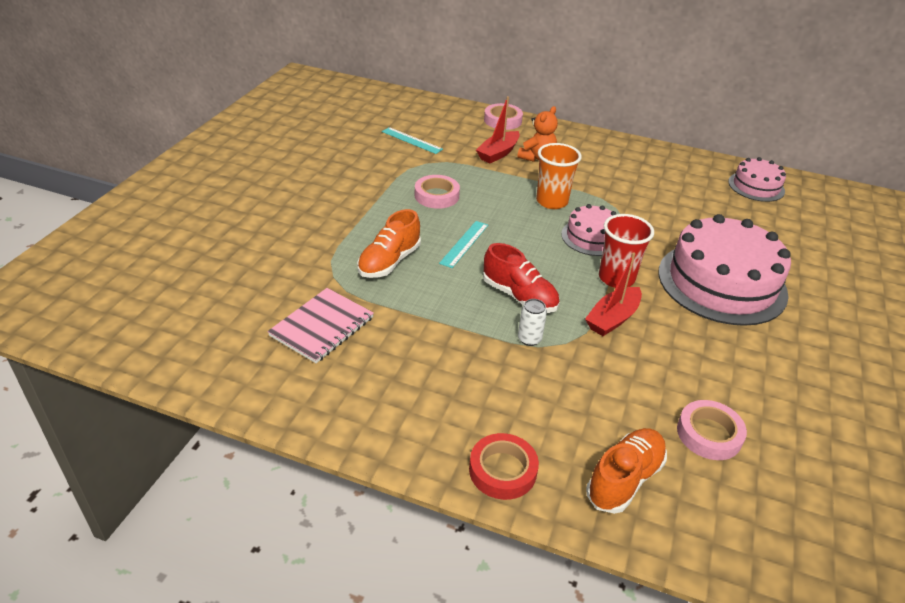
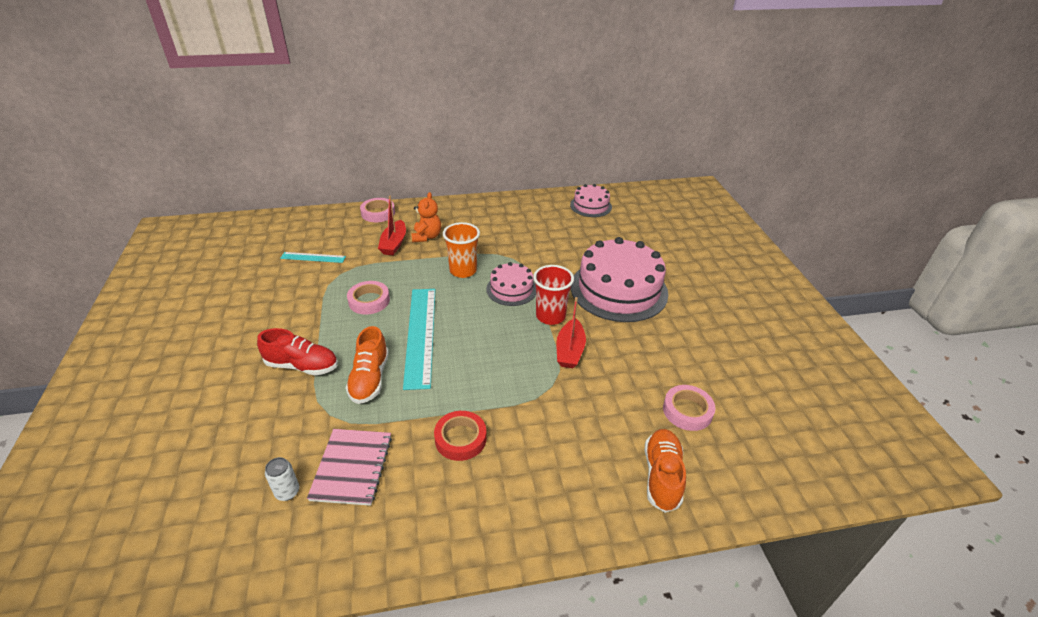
camera: 30 degrees left, 0 degrees up
(464, 244) = (421, 335): turquoise ruler -> turquoise ruler, size x1.95
(502, 470) = (580, 517): red tape -> red tape (460, 439)
(519, 296) = (493, 362): red shoe -> red shoe (302, 366)
(529, 339) = (524, 395): white can -> white can (287, 492)

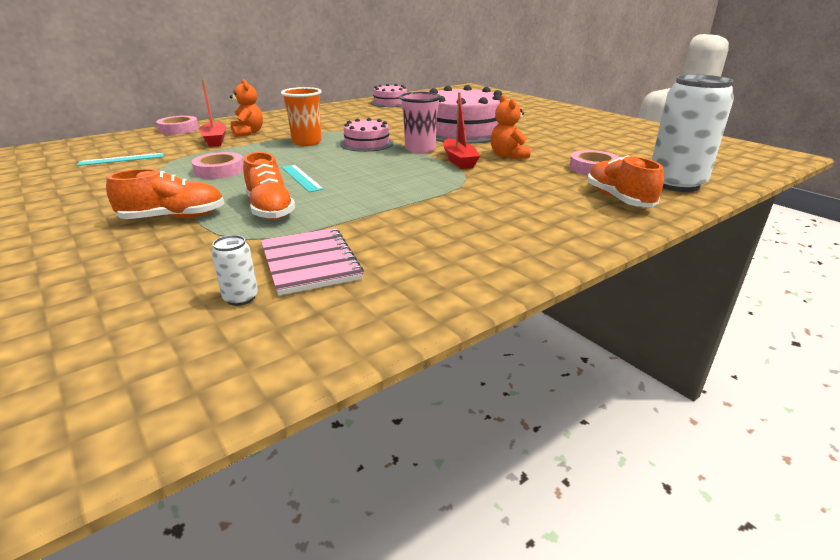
camera: 25 degrees left, 10 degrees down
(302, 366) = (173, 218): red shoe -> orange shoe
(421, 335) = (301, 178): turquoise ruler -> turquoise ruler, size x0.51
(460, 439) = (414, 220): red tape -> none
(550, 316) = (420, 149): red cup -> pink cup
(623, 356) = (508, 156): none -> orange teddy bear
(746, 472) = (676, 184): none -> white can

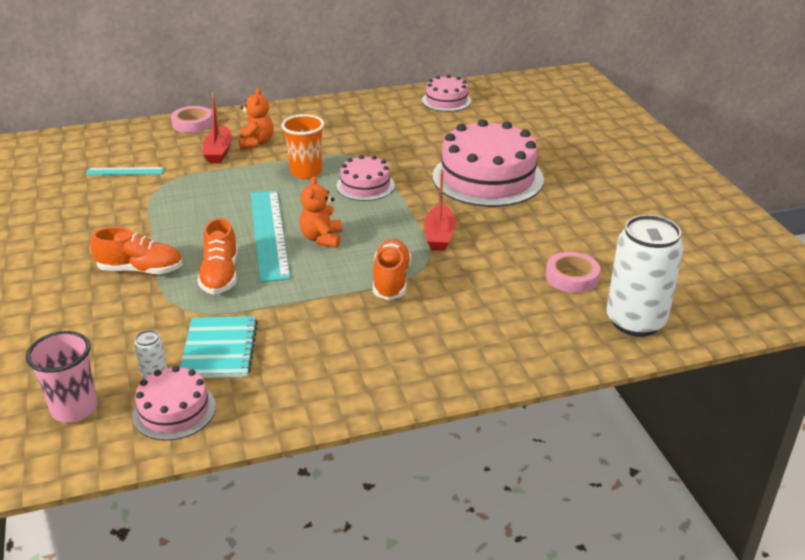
camera: 20 degrees right, 5 degrees up
(219, 170) = (202, 207): pink tape -> none
(291, 328) = (174, 410): none -> pink cake
(301, 178) = (269, 234): turquoise ruler -> turquoise ruler, size x1.95
(310, 263) = (219, 349): pink notebook -> turquoise notebook
(420, 149) = (413, 207): pink cup -> pink cup (74, 409)
(508, 156) = (498, 236): orange teddy bear -> orange teddy bear (322, 239)
(618, 199) = (549, 331): orange shoe -> orange shoe (391, 280)

